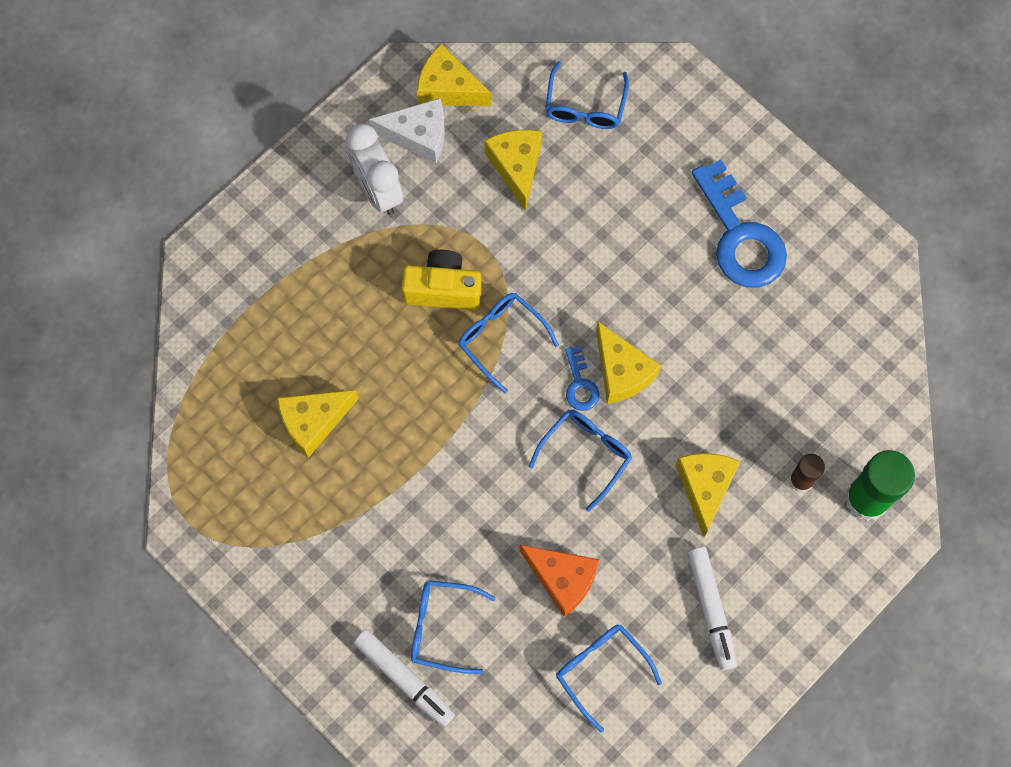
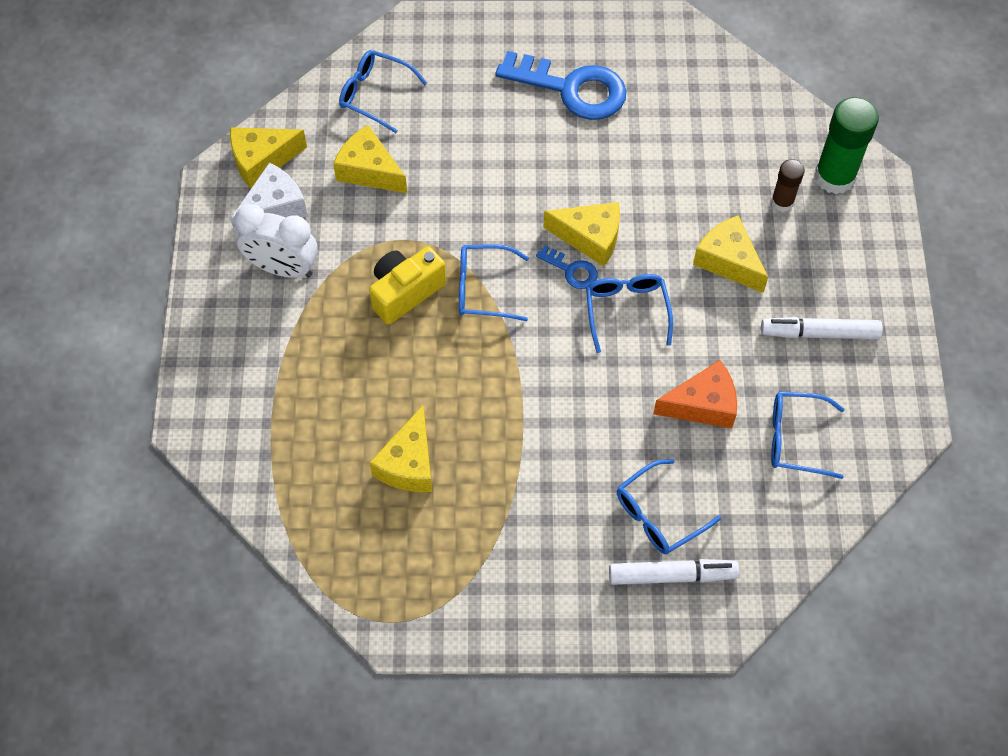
camera: 45 degrees left, 10 degrees down
(585, 106) = (375, 94): blue glasses -> blue glasses turned 150 degrees clockwise
(710, 609) = (819, 333): white marker -> white marker turned 150 degrees clockwise

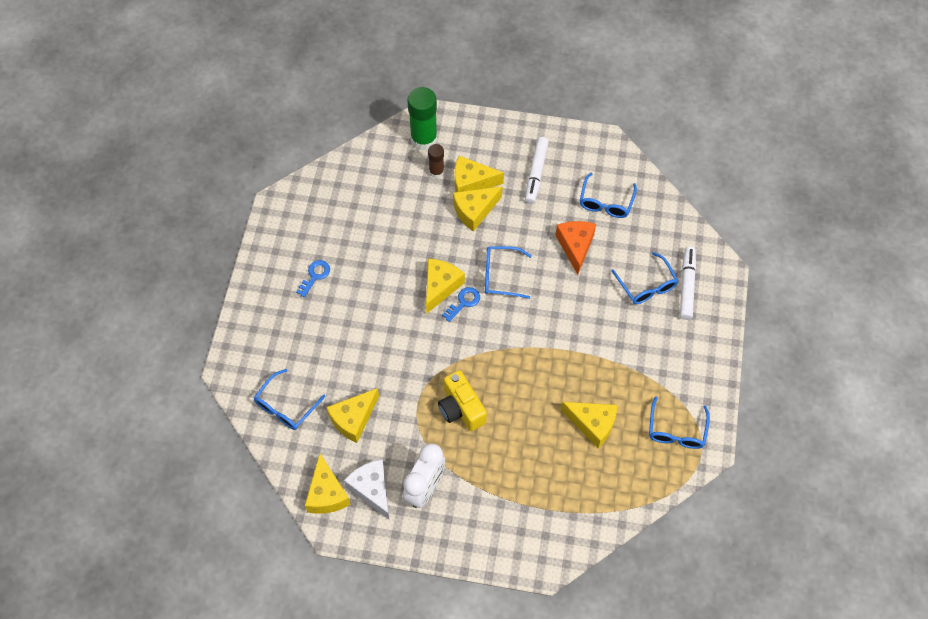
camera: 80 degrees left, 0 degrees up
(483, 289) = (467, 359): blue glasses -> blue glasses (676, 430)
(572, 89) = (315, 276): blue key -> blue key, size x0.47
(777, 249) = (471, 182): none -> yellow cheese

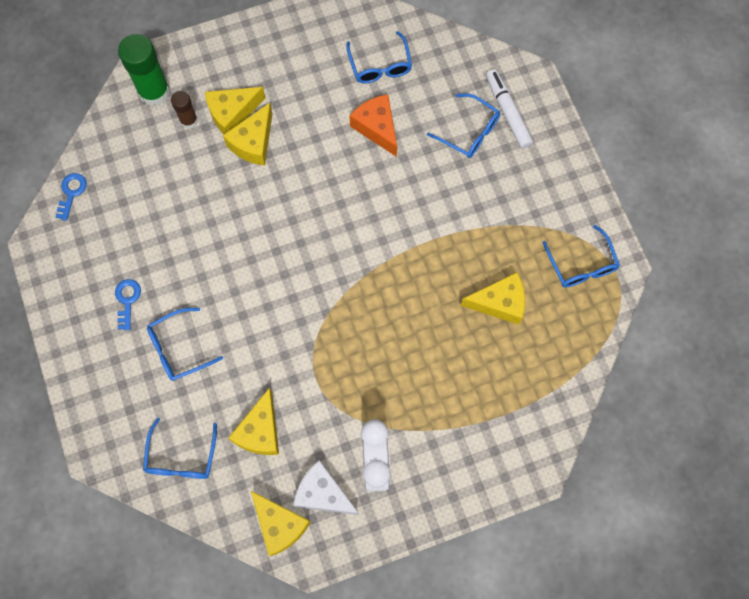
camera: 30 degrees left, 10 degrees up
(440, 287) = (266, 242): yellow cheese -> none
(461, 408) = (362, 359): yellow camera -> none
(463, 302) = (299, 246): blue key -> blue key (71, 193)
(500, 276) = (320, 198): blue glasses -> blue glasses (178, 349)
(536, 173) = (292, 70): white marker -> none

